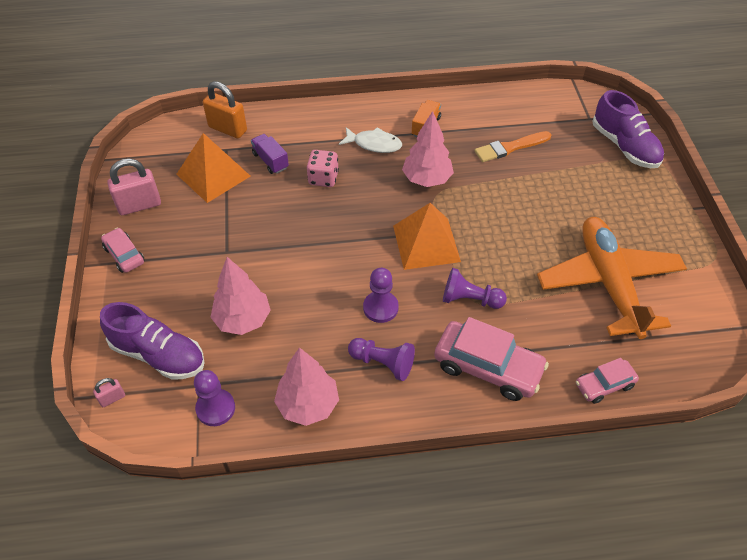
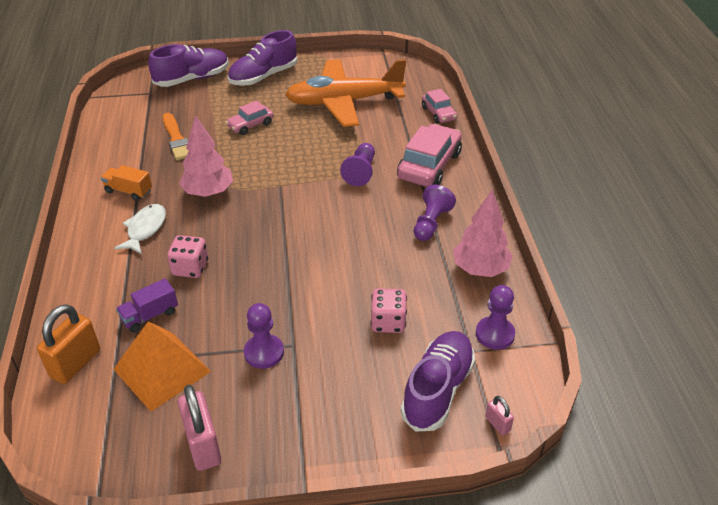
camera: 90 degrees left, 10 degrees down
(124, 255) = (291, 448): pink car -> pink car (250, 125)
(243, 320) = (388, 322): pink tree -> pink dice
(380, 308) = (370, 224): purple pawn -> purple pawn (264, 352)
(426, 243) = (294, 195): orange pyramid -> none
(646, 205) = (263, 76): none -> purple shoe

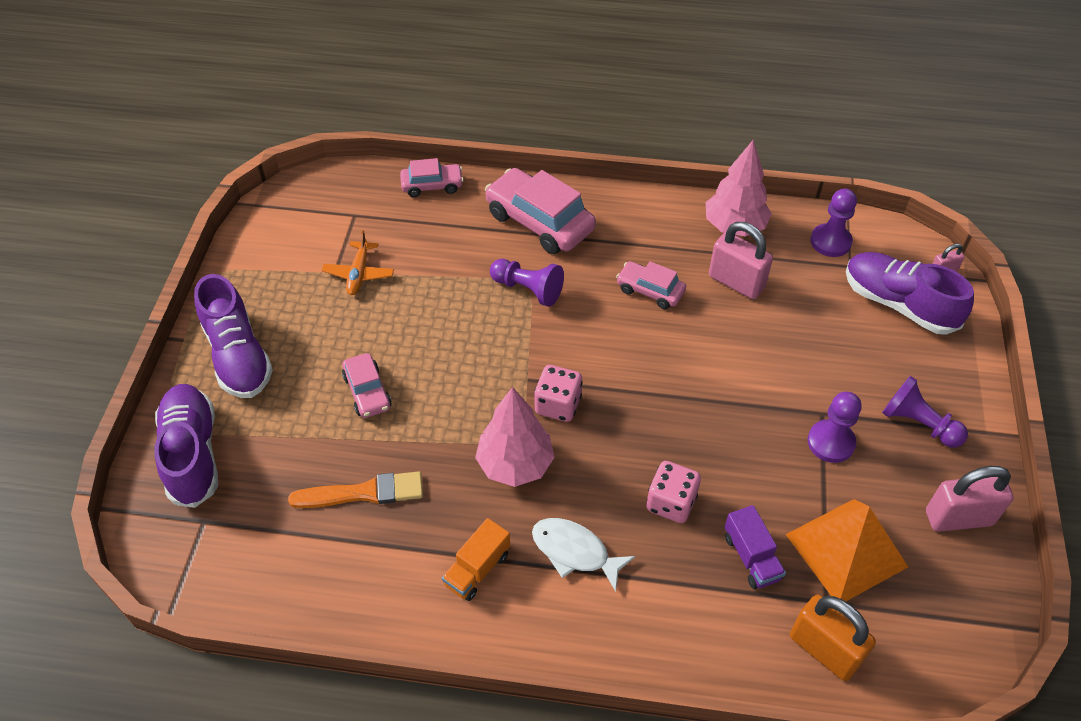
camera: 75 degrees left, 10 degrees up
(344, 102) = (359, 274): orange plane -> orange plane, size x0.40
(385, 230) = (650, 291): none -> pink car
(388, 322) = (801, 321): pink dice -> pink dice (558, 405)
(416, 277) = (736, 282): none -> pink padlock
(431, 223) = (648, 247): purple pawn -> purple pawn (918, 423)

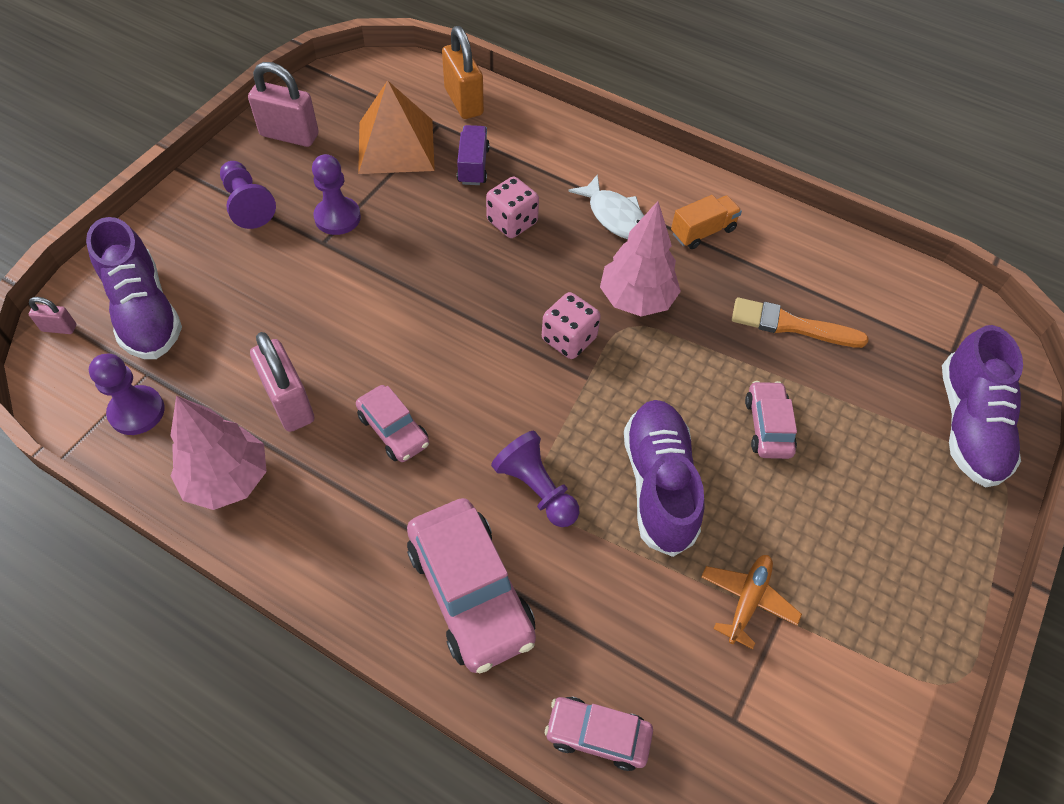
camera: 160 degrees left, 5 degrees up
(238, 356) = (919, 530): purple shoe -> purple shoe (659, 484)

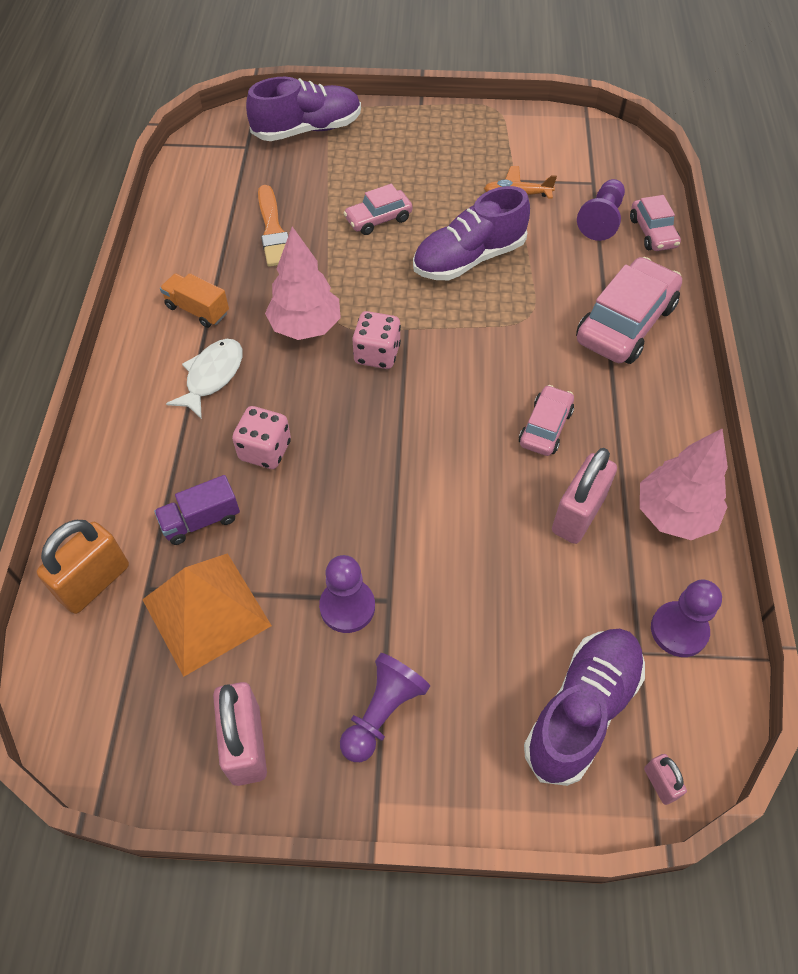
camera: 115 degrees left, 0 degrees up
(536, 488) = (524, 320): purple pawn -> purple pawn (601, 220)

